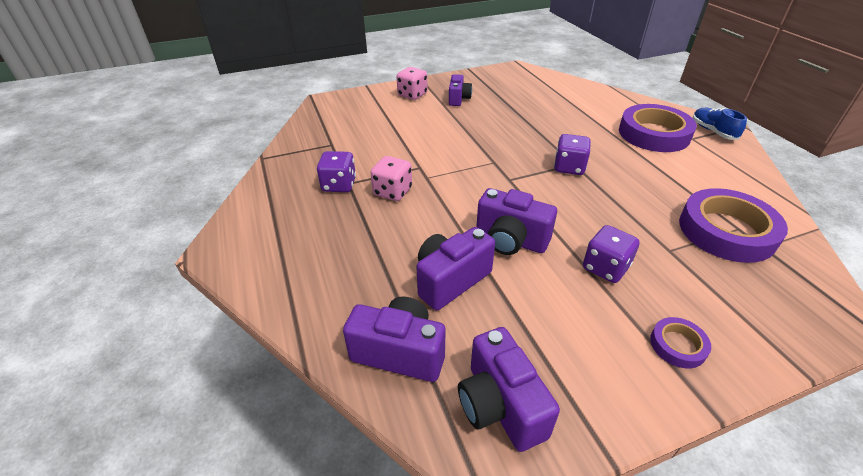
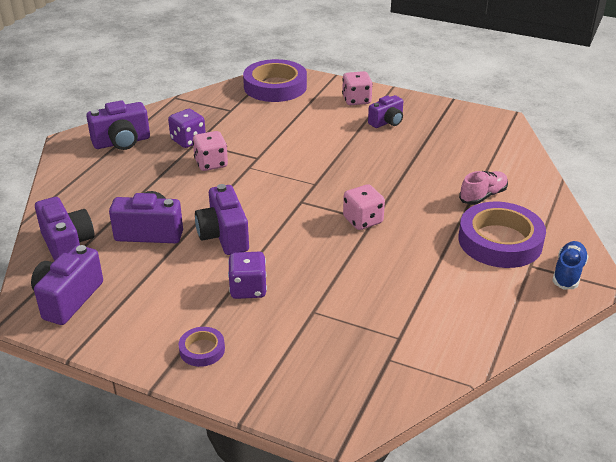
camera: 45 degrees right, 5 degrees down
(277, 220) = (122, 142): none -> purple camera
(569, 167) = (363, 220): purple dice -> pink dice
(594, 114) = (483, 196): none -> pink shoe
(726, 231) = (384, 332): purple tape -> purple tape (275, 86)

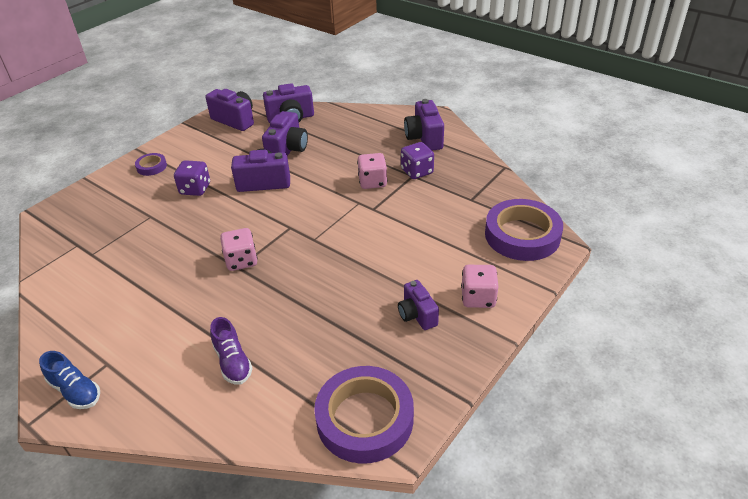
camera: 105 degrees right, 5 degrees up
(483, 196) = (233, 362): pink shoe -> purple shoe
(500, 241) = (154, 351): purple tape -> purple tape (365, 418)

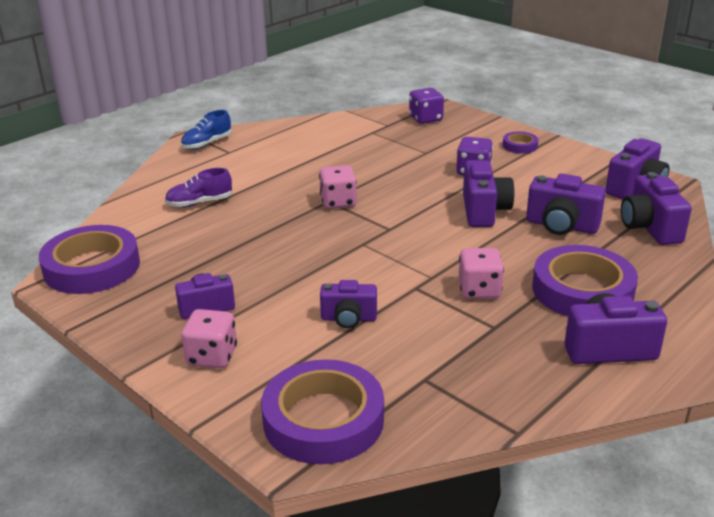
camera: 95 degrees right, 10 degrees down
(367, 144) = (582, 290): none -> purple tape
(416, 236) = (348, 318): none -> purple camera
(417, 171) = (505, 332): purple dice -> purple dice (425, 119)

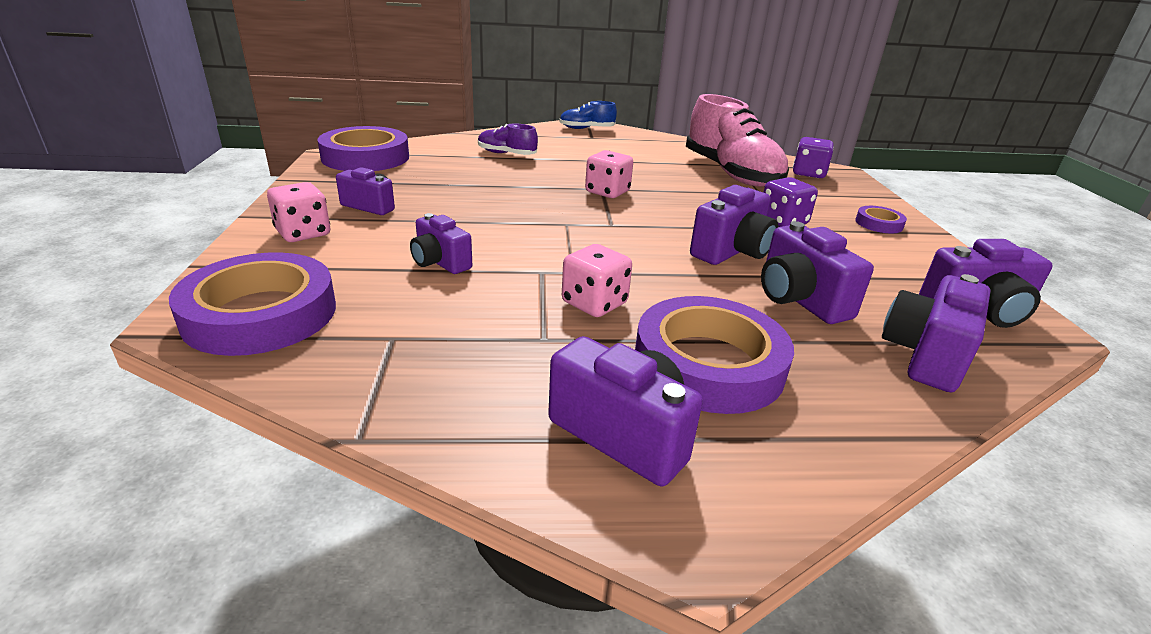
camera: 40 degrees right, 0 degrees up
(383, 143) = (731, 173): none -> pink shoe

